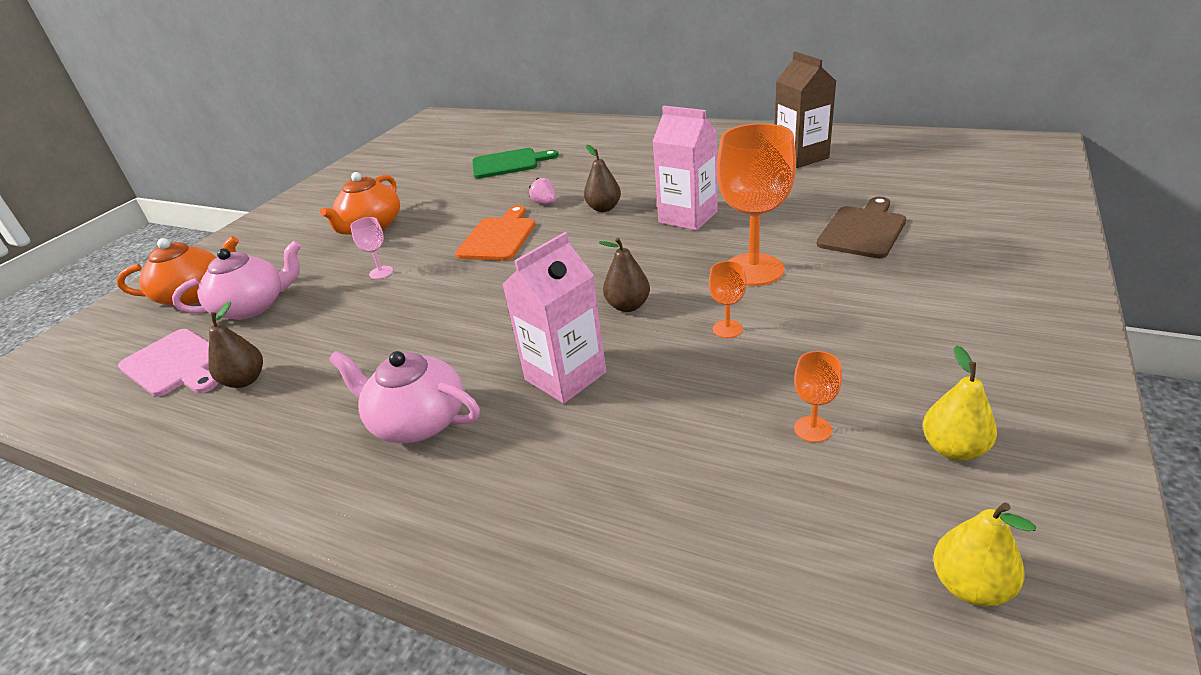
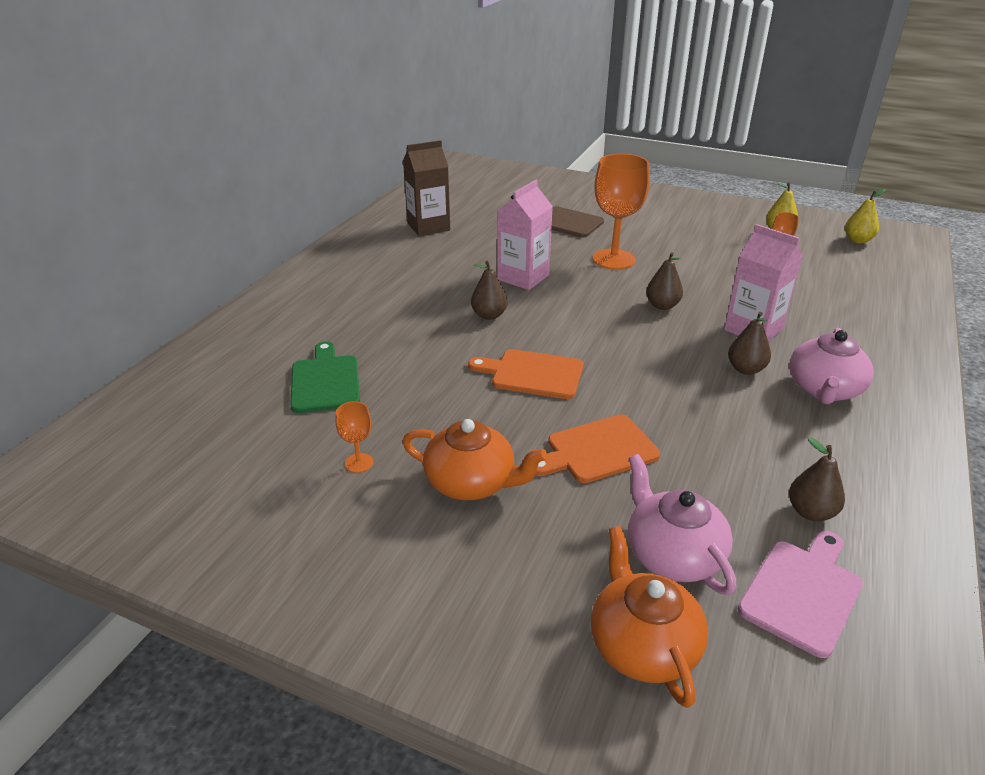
camera: 95 degrees left, 0 degrees up
(381, 272) = (597, 450): pink goblet -> orange cutting board
(476, 361) = (745, 369): none -> brown pear
(545, 203) = (462, 349): pink strawberry -> none
(727, 329) = (688, 273): orange goblet -> orange goblet (359, 463)

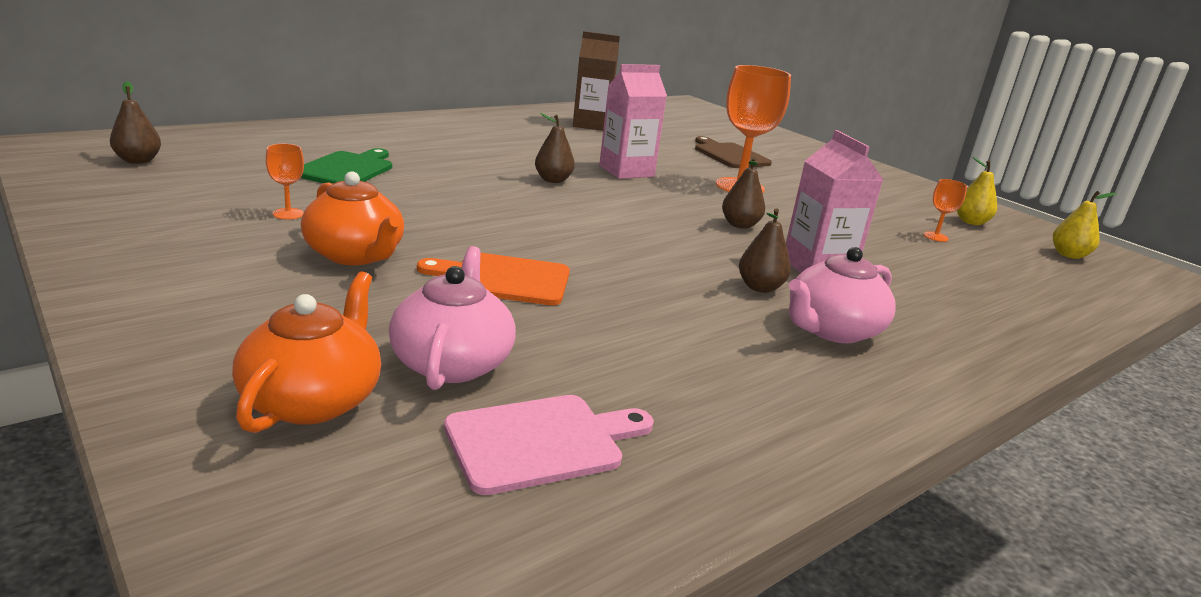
camera: 25 degrees right, 10 degrees down
(532, 374) = (529, 220): orange cutting board -> none
(810, 512) = (656, 397): brown pear -> brown pear (138, 161)

